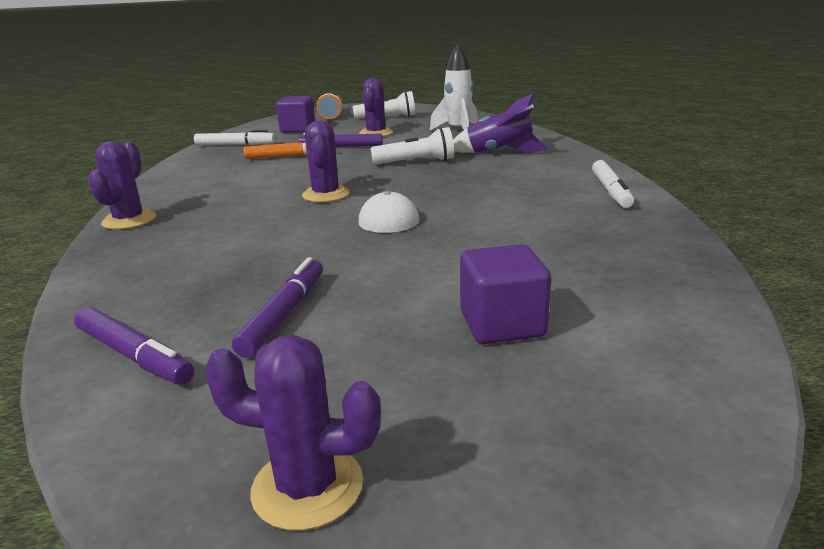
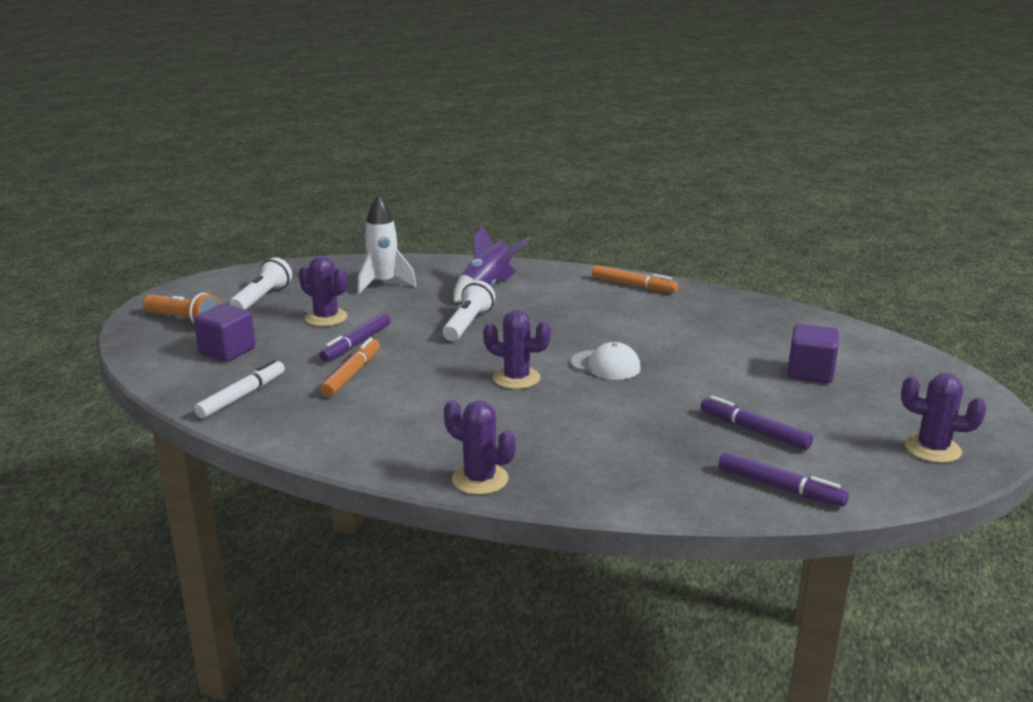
camera: 65 degrees left, 0 degrees up
(133, 355) = (779, 487): purple marker -> purple marker turned 60 degrees clockwise
(307, 487) = (932, 449): purple cactus -> purple cactus turned 75 degrees clockwise
(610, 191) = (633, 285): white marker -> orange marker

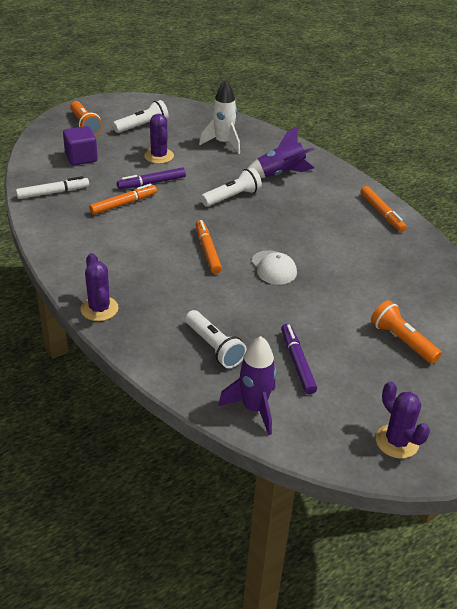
camera: 35 degrees right, 15 degrees up
(516, 378) = (207, 251): purple cactus -> orange marker
(657, 455) = (214, 347): none -> white flashlight
(779, 487) = (254, 408): purple marker -> purple rocket
(810, 372) = (402, 341): purple cube -> orange flashlight

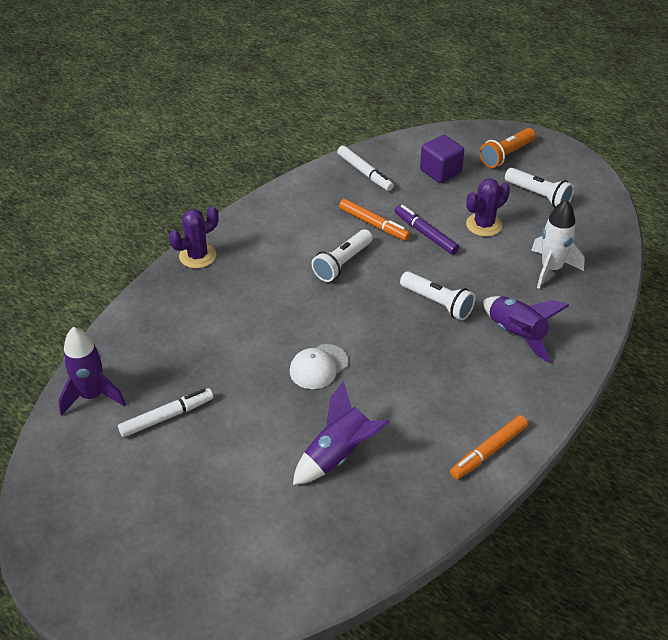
camera: 75 degrees right, 5 degrees up
(207, 251) = (323, 307): orange marker -> none
(214, 347) = (170, 348): white flashlight -> white flashlight (342, 263)
(297, 363) = (166, 417): purple marker -> white marker
(366, 278) = (338, 455): none -> purple rocket
(397, 441) = (71, 519): purple cactus -> none
(402, 341) = (232, 505): orange flashlight -> none

